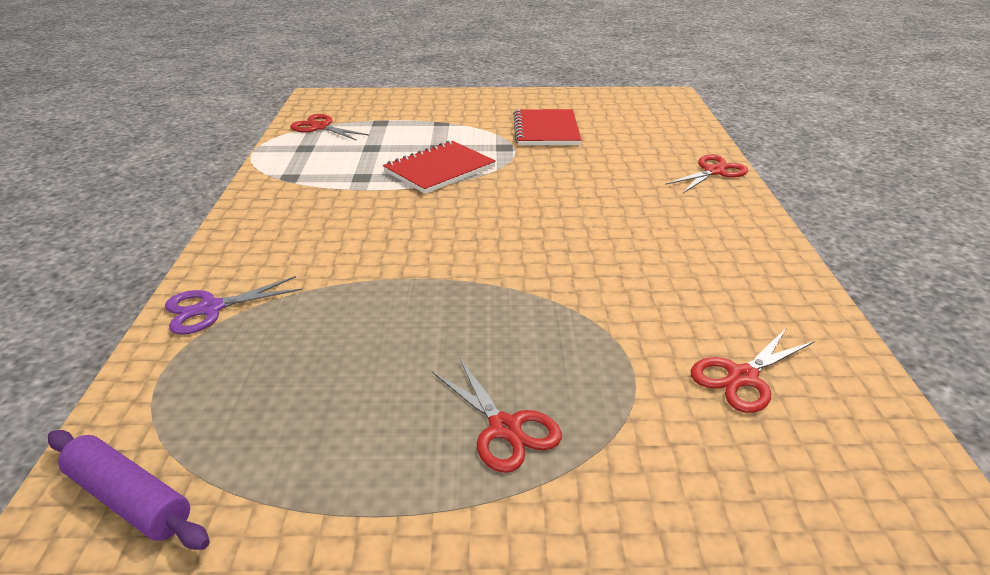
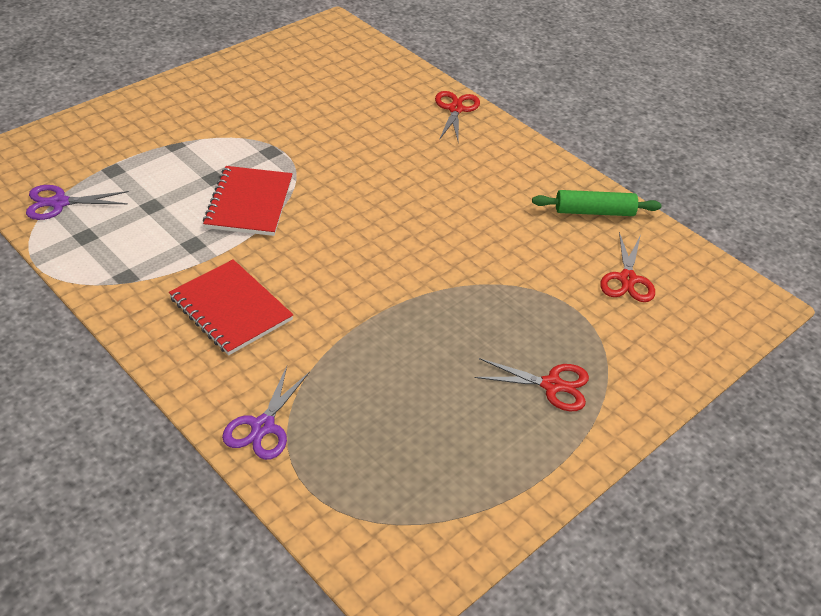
camera: 45 degrees left, 10 degrees up
(129, 499) = (416, 560): purple rolling pin -> none
(320, 127) = (59, 203): red scissors -> purple scissors
(546, 130) = (280, 115): red notebook -> red notebook (230, 309)
(776, 298) = (594, 212): none -> green rolling pin

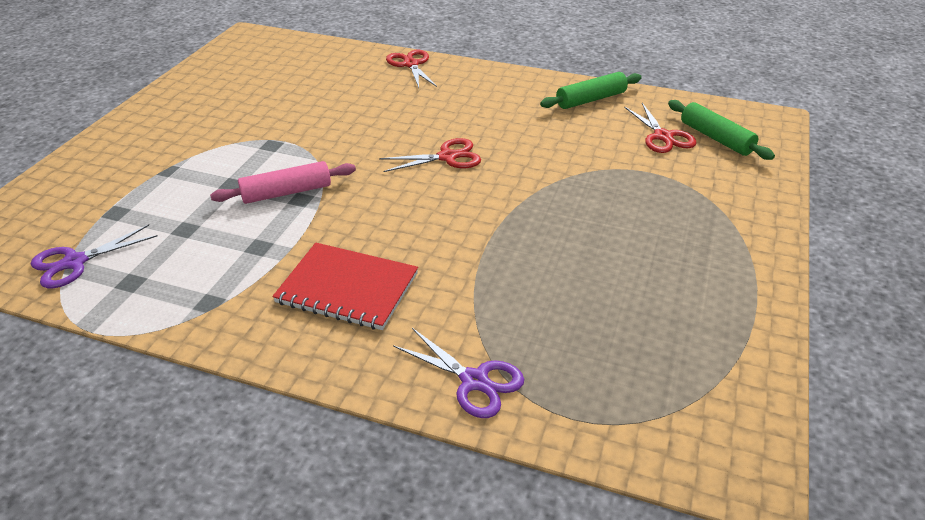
camera: 25 degrees left, 5 degrees down
(249, 203) = (286, 192): red notebook -> pink rolling pin
(263, 427) = (475, 381): purple scissors -> purple scissors turned 45 degrees counterclockwise
(552, 385) = (688, 234): red scissors -> red scissors (448, 157)
(680, 302) = (716, 138): none -> green rolling pin

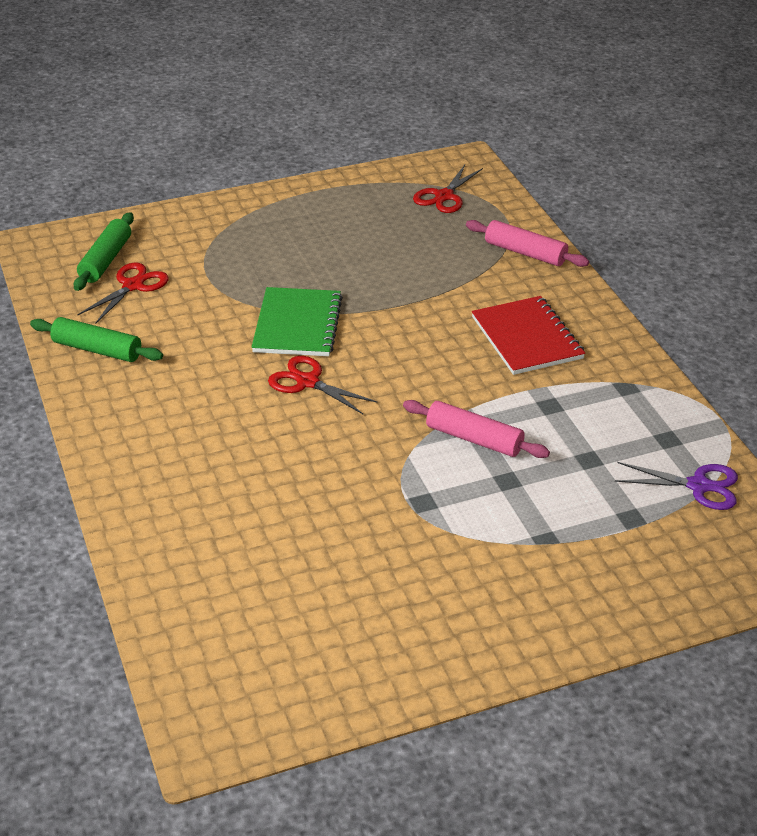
camera: 130 degrees left, 0 degrees up
(411, 64) = (138, 515): red scissors -> red scissors (444, 196)
(475, 381) = (525, 253): purple scissors -> pink rolling pin
(523, 182) = (297, 325): none -> green notebook

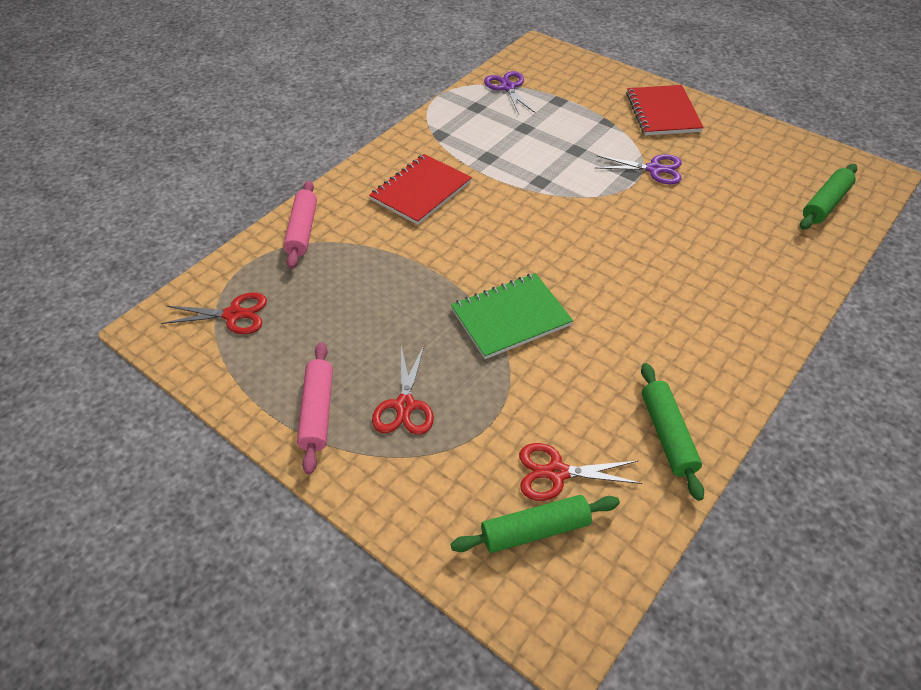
camera: 120 degrees left, 10 degrees up
(216, 640) = (825, 204): none -> green rolling pin
(307, 382) = (574, 276): red scissors -> red scissors (405, 406)
(414, 527) = (654, 169): none -> purple scissors
(474, 439) = (552, 175): pink rolling pin -> pink rolling pin (317, 412)
(526, 606) = (662, 112): none -> red notebook

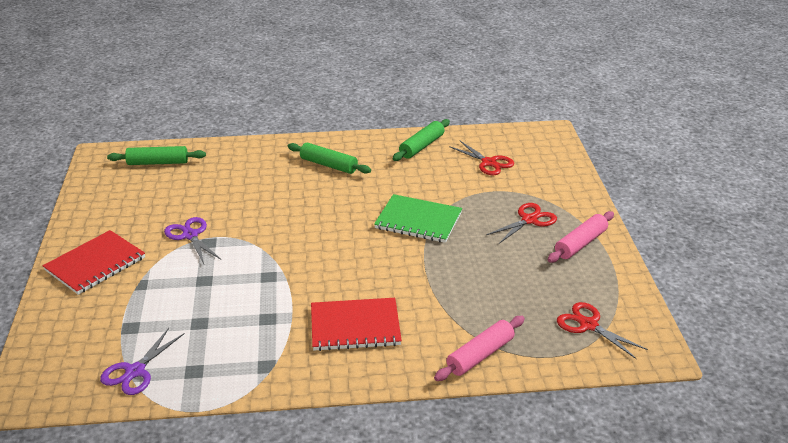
camera: 135 degrees left, 15 degrees down
(535, 530) = (523, 155): green rolling pin -> green rolling pin (328, 165)

